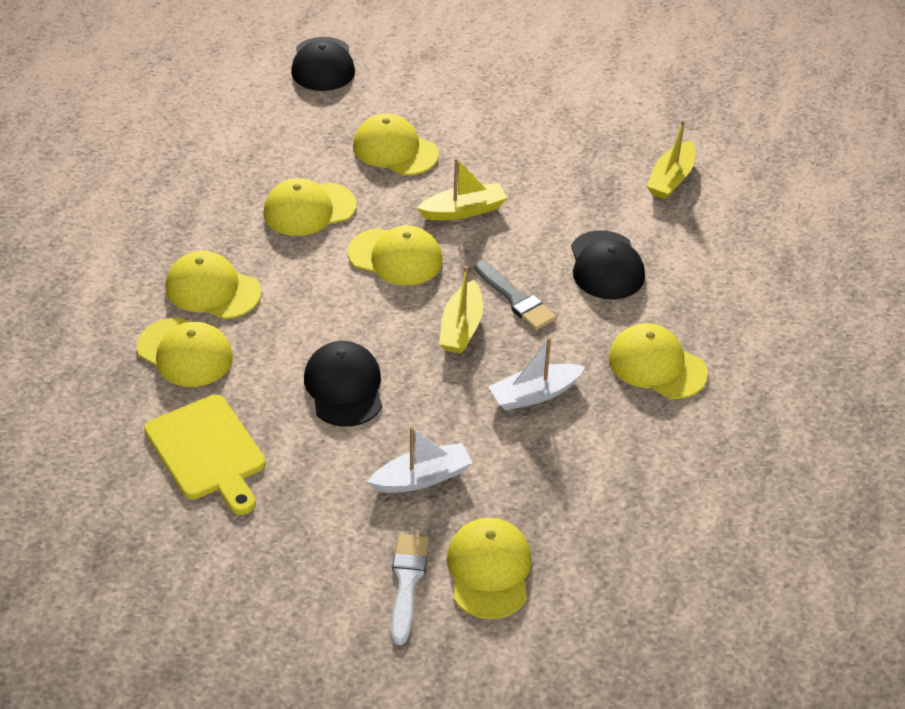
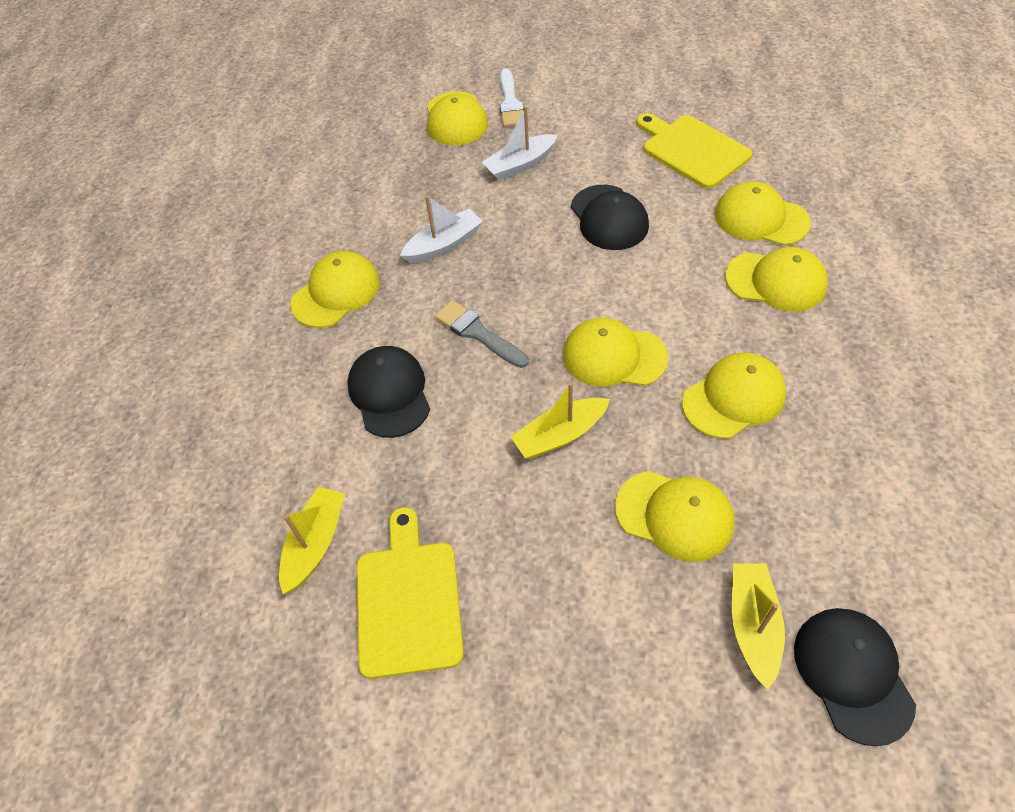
camera: 175 degrees right, 10 degrees up
(461, 327) = (523, 292): yellow boat -> yellow boat (753, 625)
(602, 139) = (408, 601): none -> yellow cutting board
(657, 365) = (336, 292): yellow cap -> yellow cap turned 75 degrees counterclockwise

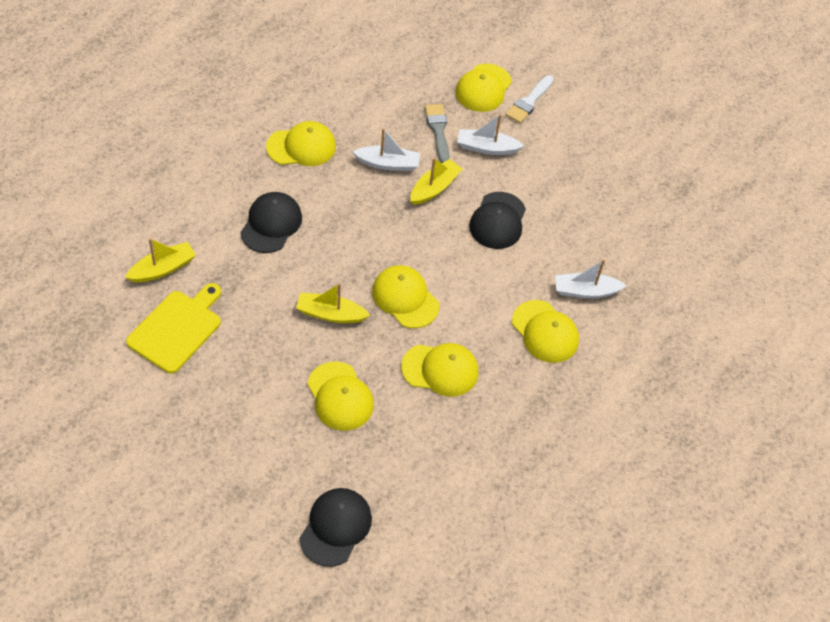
camera: 30 degrees right, 0 degrees up
(477, 333) = (349, 228): grey brush -> grey brush (438, 130)
(692, 150) = (600, 218): yellow cutting board -> none
(753, 625) = (316, 471): yellow boat -> yellow boat (434, 188)
(761, 218) = (585, 291): yellow cap -> white boat

